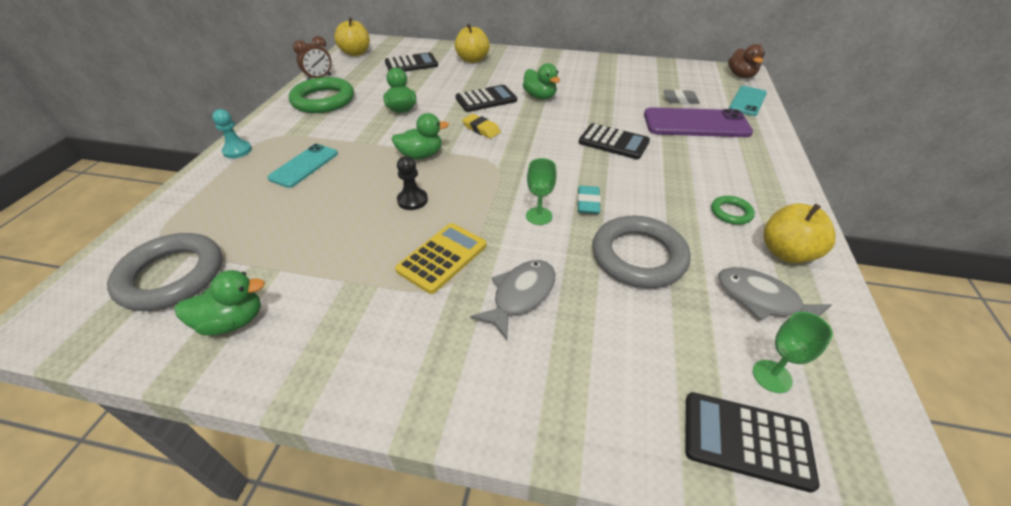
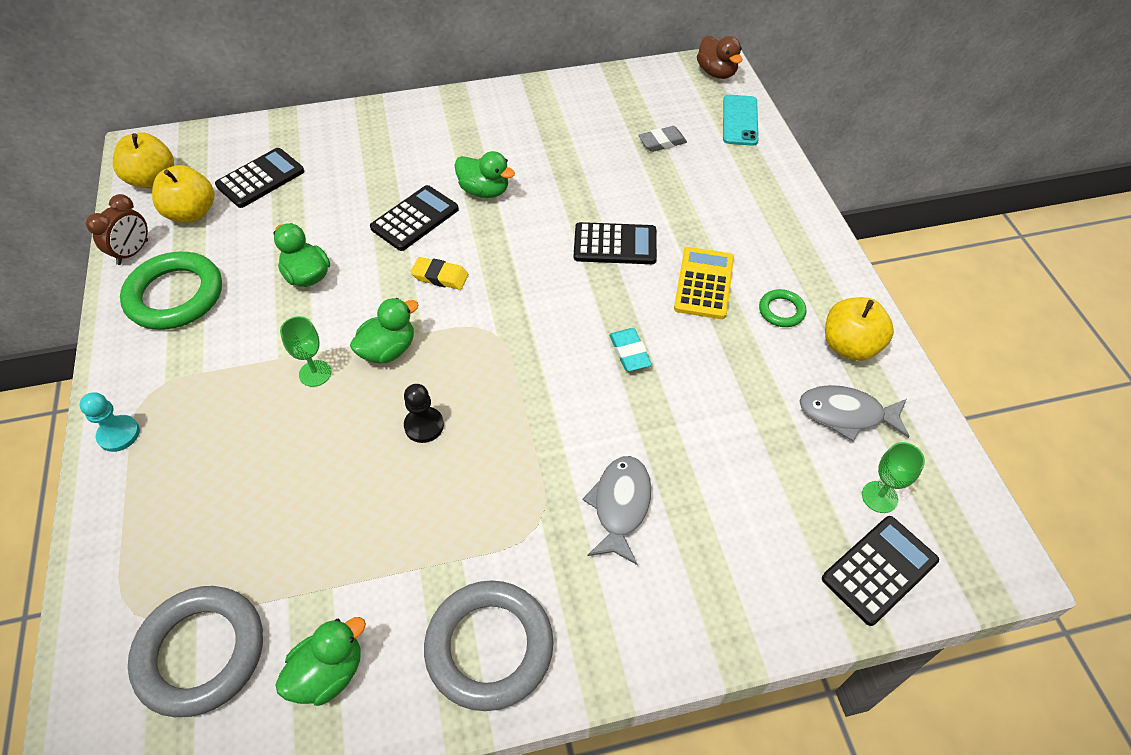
camera: 25 degrees left, 10 degrees up
(304, 166) = (240, 424): turquoise phone -> none
(442, 257) = (510, 493): yellow calculator -> yellow calculator (704, 283)
(472, 60) = (348, 142): yellow apple -> yellow apple (192, 213)
(539, 216) = (585, 392): green goblet -> green goblet (315, 373)
(638, 256) = (713, 407): grey ring -> grey ring (489, 647)
(696, 124) = (696, 180): purple phone -> none
(746, 440) = (879, 570): black calculator -> black calculator turned 150 degrees clockwise

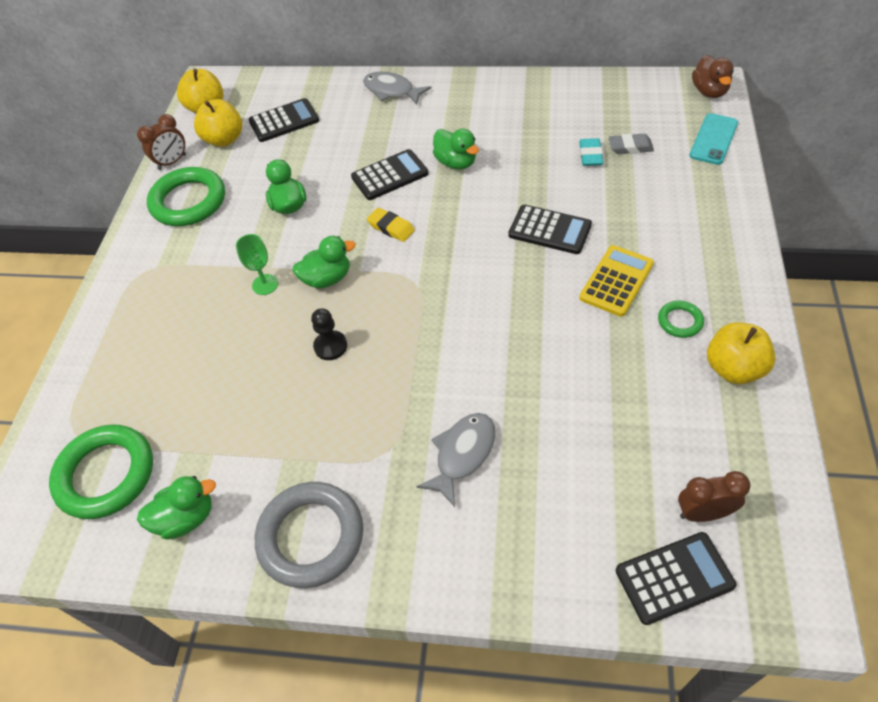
camera: 25 degrees right, 0 degrees up
(119, 434) = (112, 297): turquoise pawn -> none
(201, 653) = (106, 474): grey ring -> green ring
(629, 352) = (524, 326): turquoise eraser -> turquoise eraser (590, 155)
(846, 414) = (703, 430): grey fish -> grey fish (392, 91)
(879, 497) = (703, 513): green goblet -> brown clock

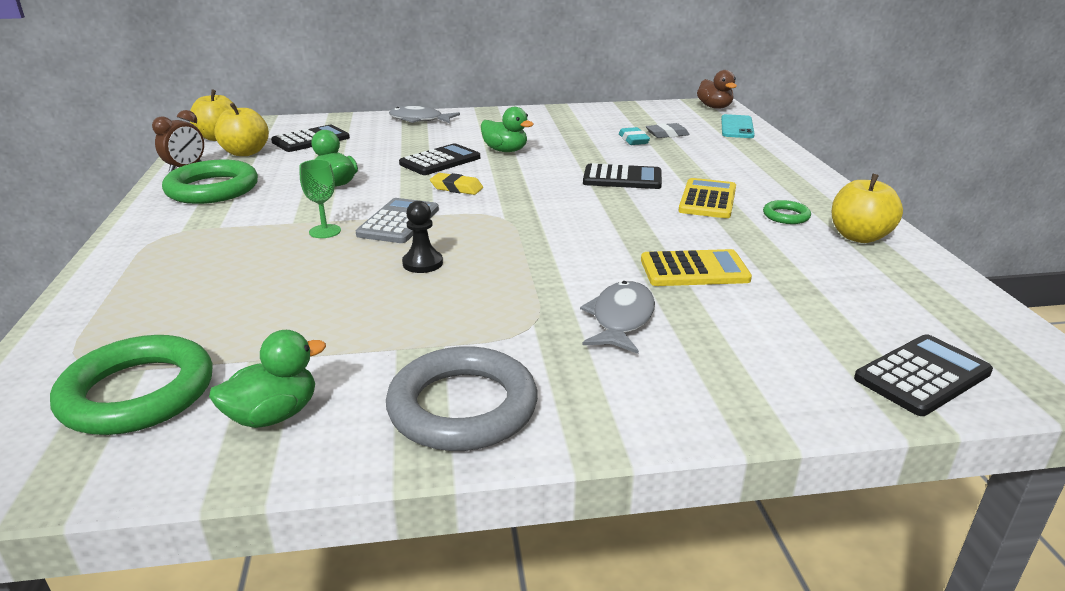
camera: 20 degrees left, 25 degrees down
(327, 278) = (398, 222): green duck -> grey calculator
(552, 395) = (694, 270): none -> yellow calculator
(703, 513) = (911, 326): brown clock -> none

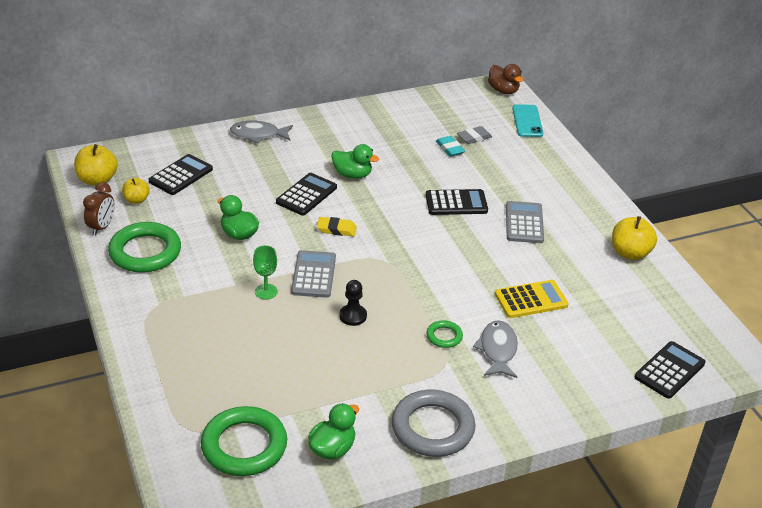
camera: 15 degrees left, 10 degrees up
(245, 152) = (136, 200): yellow apple -> yellow apple, size x0.63
(707, 200) = (524, 223): yellow calculator -> grey calculator
(786, 216) = (580, 236): green ring -> green ring (444, 336)

